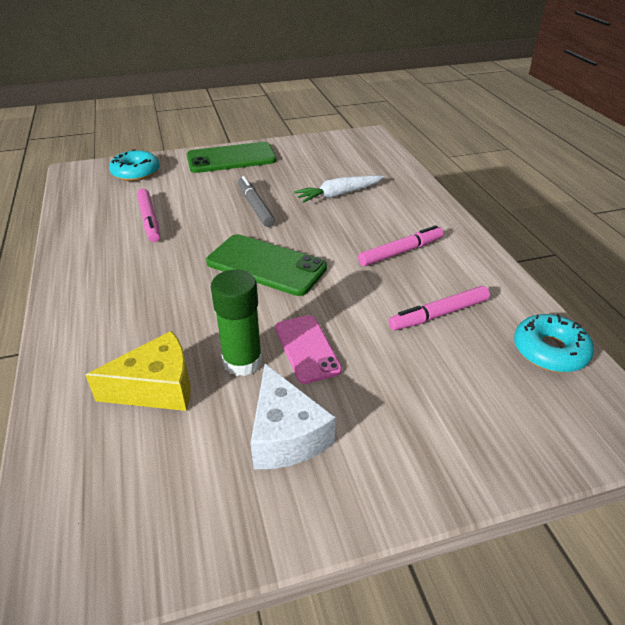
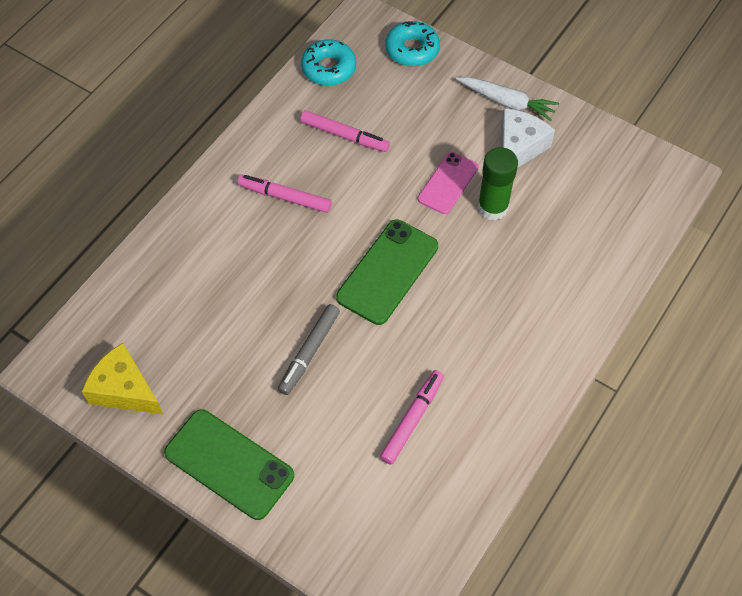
camera: 130 degrees left, 20 degrees up
(136, 172) = (345, 533): turquoise donut -> turquoise donut (412, 50)
(157, 387) = (555, 232): yellow cheese -> yellow cheese (124, 390)
(266, 265) = (387, 272): green phone -> green phone turned 45 degrees clockwise
(339, 194) = (225, 301): white carrot -> white carrot (507, 102)

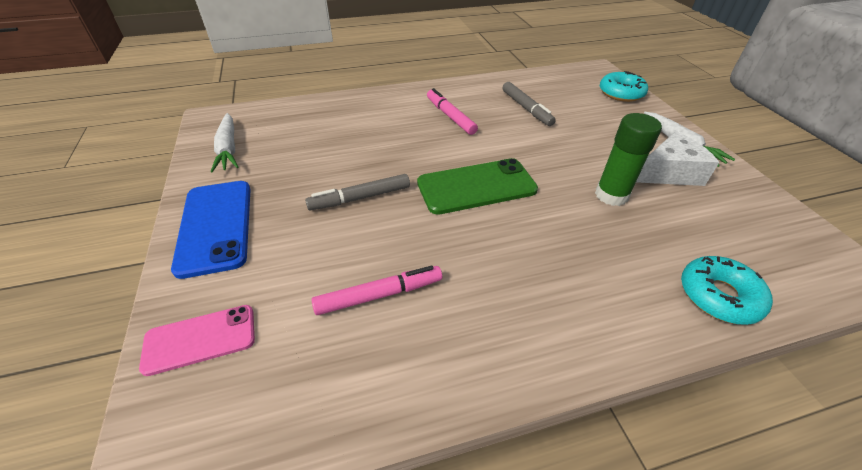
camera: 40 degrees right, 15 degrees down
(124, 390) = (228, 149): yellow cheese -> white carrot
(229, 464) = (215, 226): green phone -> blue phone
(329, 68) = (550, 79): turquoise donut -> turquoise donut (718, 296)
(344, 136) = (526, 108): pink marker -> grey marker
(448, 183) = (583, 164): pink phone -> pink phone (200, 339)

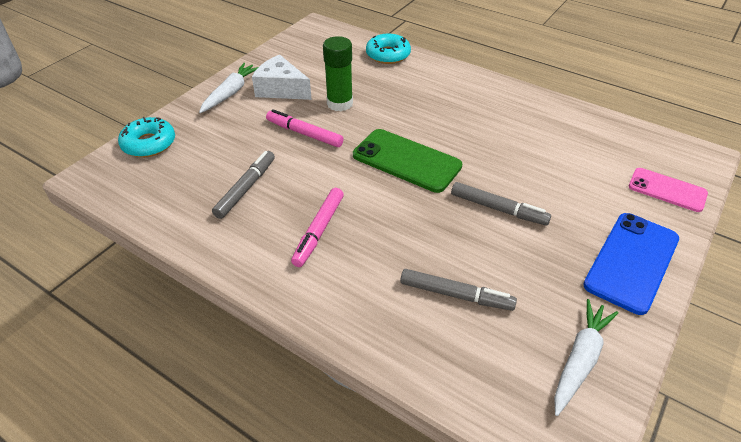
camera: 130 degrees left, 0 degrees up
(331, 135) = (456, 295): none -> grey marker
(379, 295) = (547, 148): pink marker -> pink marker (304, 133)

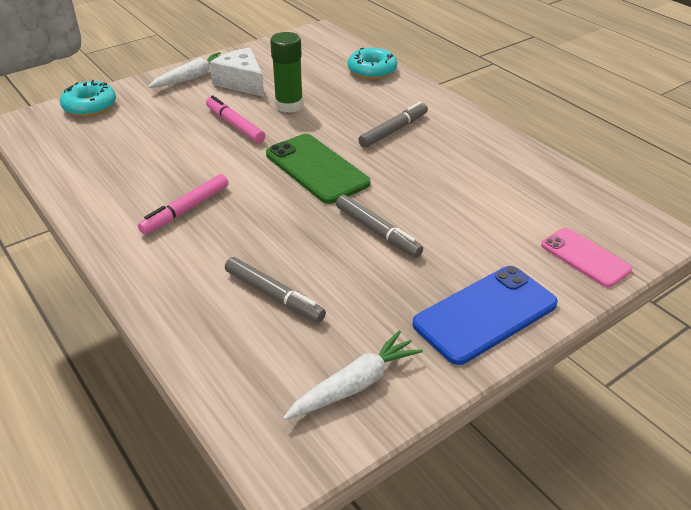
camera: 20 degrees right, 5 degrees down
(246, 188) = (147, 160): grey marker -> grey marker (394, 130)

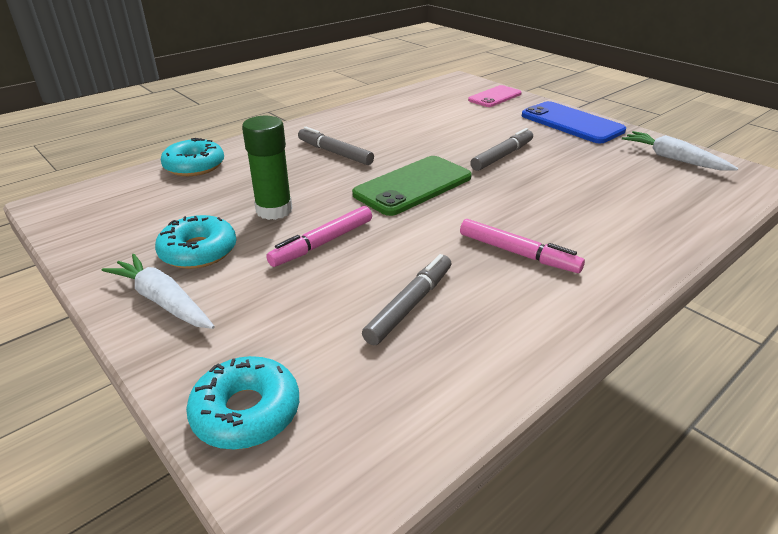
camera: 95 degrees left, 5 degrees down
(241, 83) = (198, 251): white cheese -> turquoise donut
(274, 296) = (612, 192): grey marker -> grey marker (410, 305)

